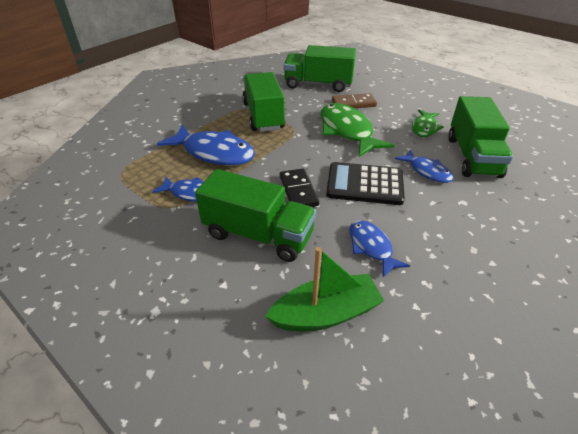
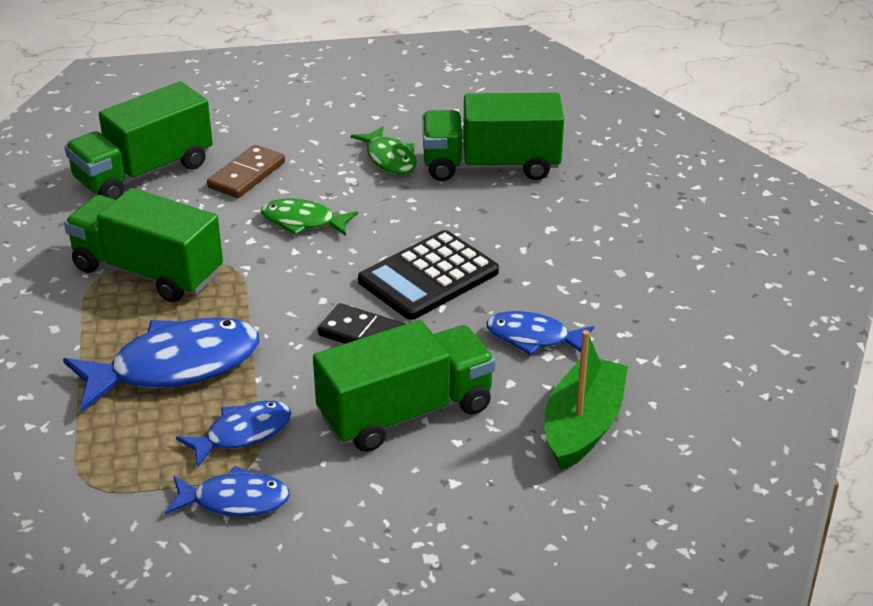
camera: 50 degrees left, 5 degrees down
(347, 131) = (303, 222): green fish -> green fish, size x0.57
(427, 171) = (470, 216): blue fish -> blue fish (235, 500)
(472, 156) = (491, 166): green truck -> green truck turned 135 degrees clockwise

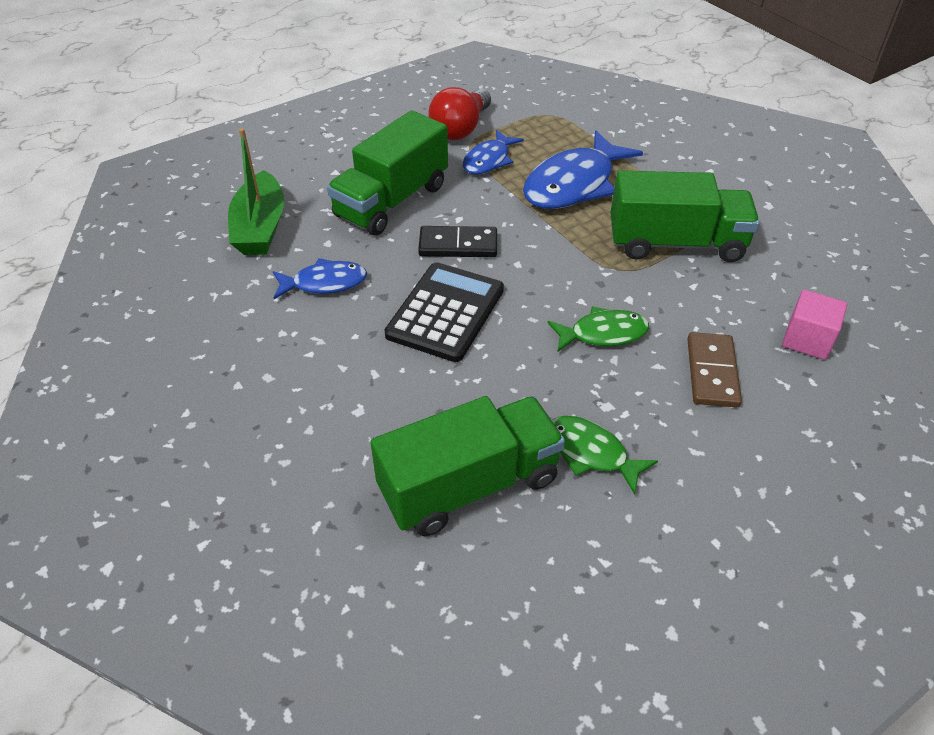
camera: 155 degrees right, 10 degrees up
(144, 173) = (807, 339): green truck -> pink cube
(235, 500) = (460, 129): blue fish -> red light bulb

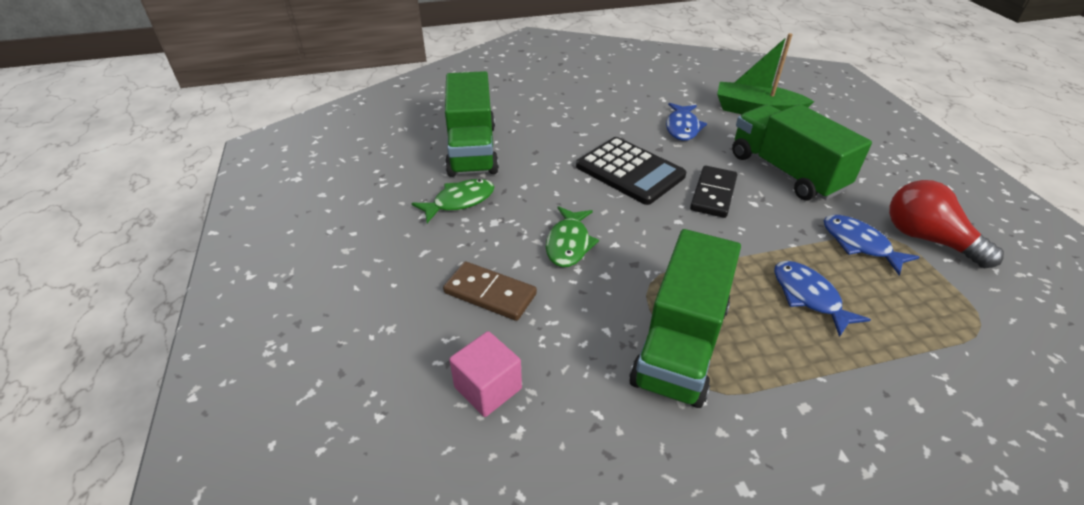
camera: 110 degrees right, 5 degrees down
(574, 184) = (808, 297): blue fish -> blue fish, size x0.57

